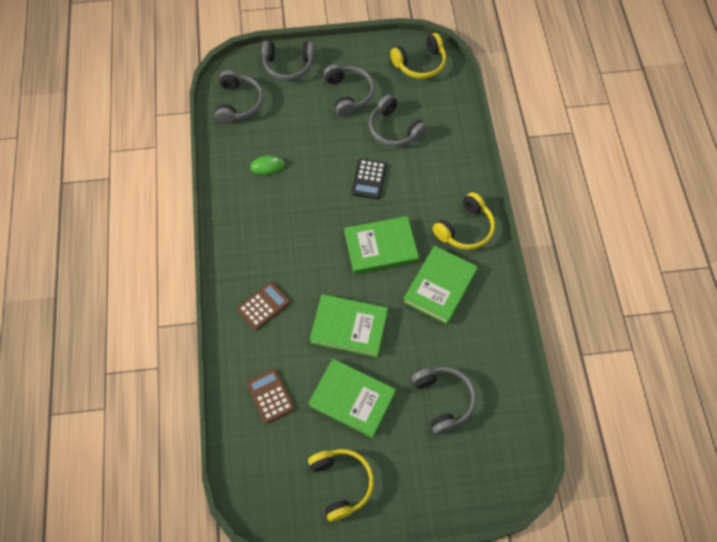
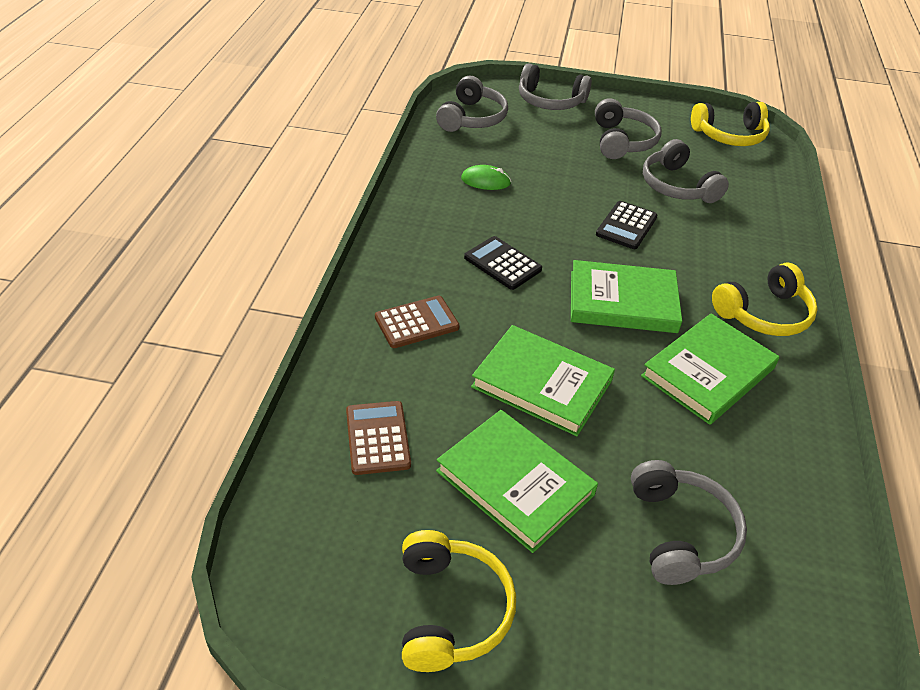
camera: 15 degrees right, 20 degrees down
(300, 239) = (502, 263): none -> black calculator

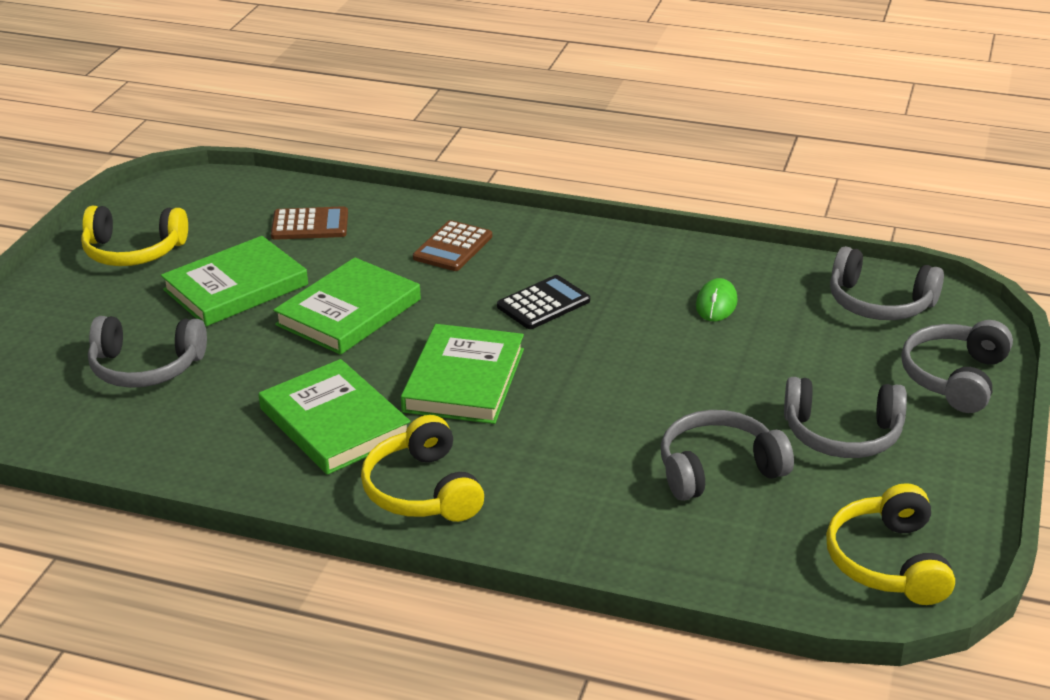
camera: 100 degrees right, 10 degrees down
(416, 322) = (453, 247): brown calculator -> brown calculator turned 45 degrees clockwise
(626, 226) = (616, 405): black calculator -> none

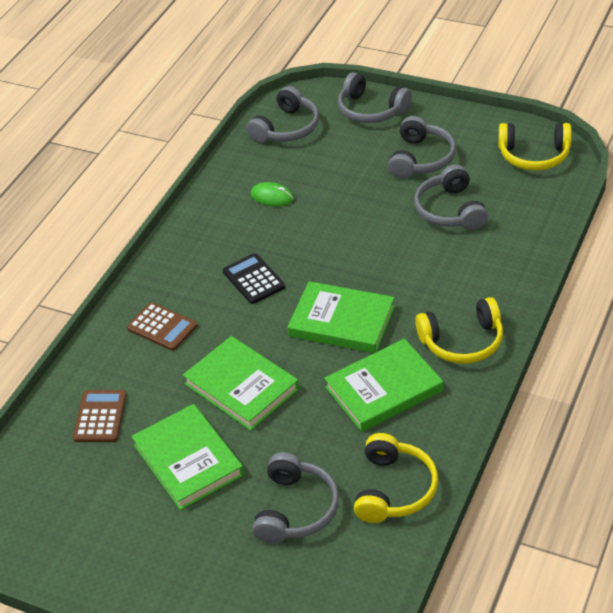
camera: 80 degrees left, 10 degrees up
(133, 251) = (109, 539): yellow headphones -> yellow headphones (394, 489)

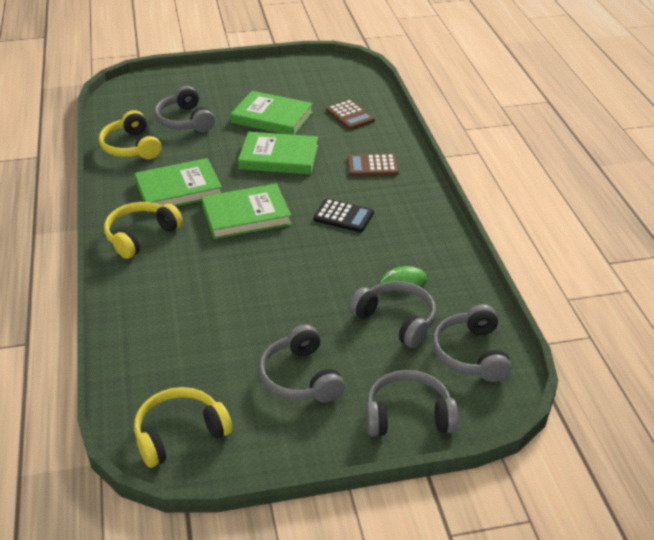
camera: 140 degrees right, 5 degrees down
(384, 389) = (179, 189): green book -> green book turned 45 degrees clockwise
(450, 210) = (227, 334): grey headphones -> grey headphones (396, 320)

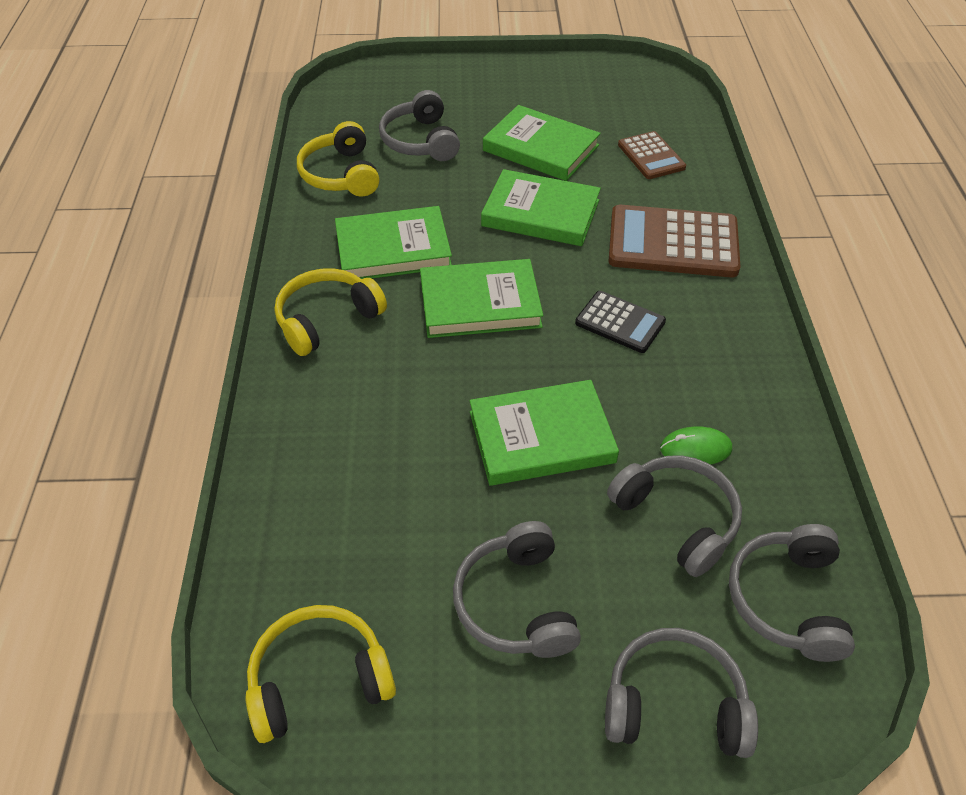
camera: 10 degrees right, 10 degrees up
(301, 286) = (541, 437): none -> green book
(372, 166) = (673, 243): brown calculator -> brown calculator, size x1.77

